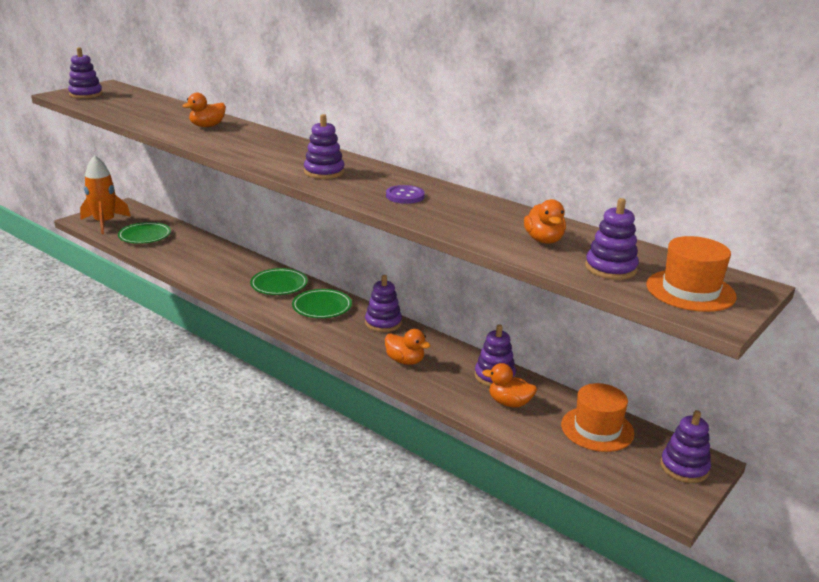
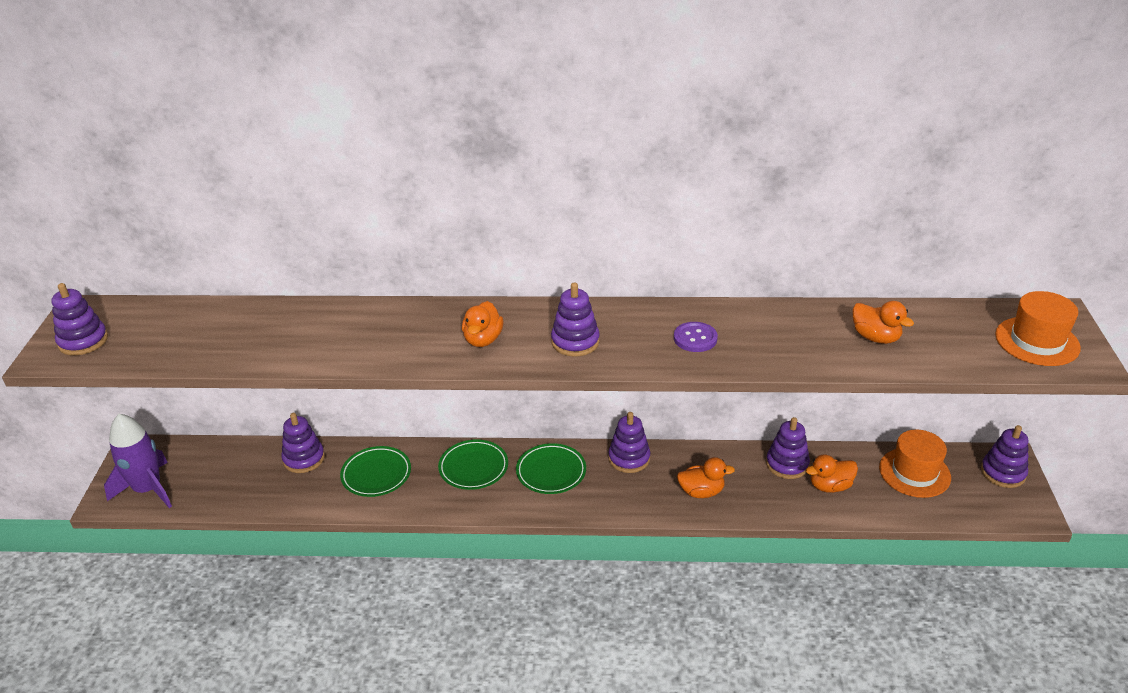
camera: 35 degrees left, 10 degrees up
(105, 223) = (148, 489): orange rocket -> purple rocket
(145, 236) = (229, 482): green plate -> green plate (376, 474)
(207, 126) = (338, 328): orange duck -> orange duck (483, 339)
(610, 268) = (961, 346): purple stacking toy -> purple stacking toy (304, 459)

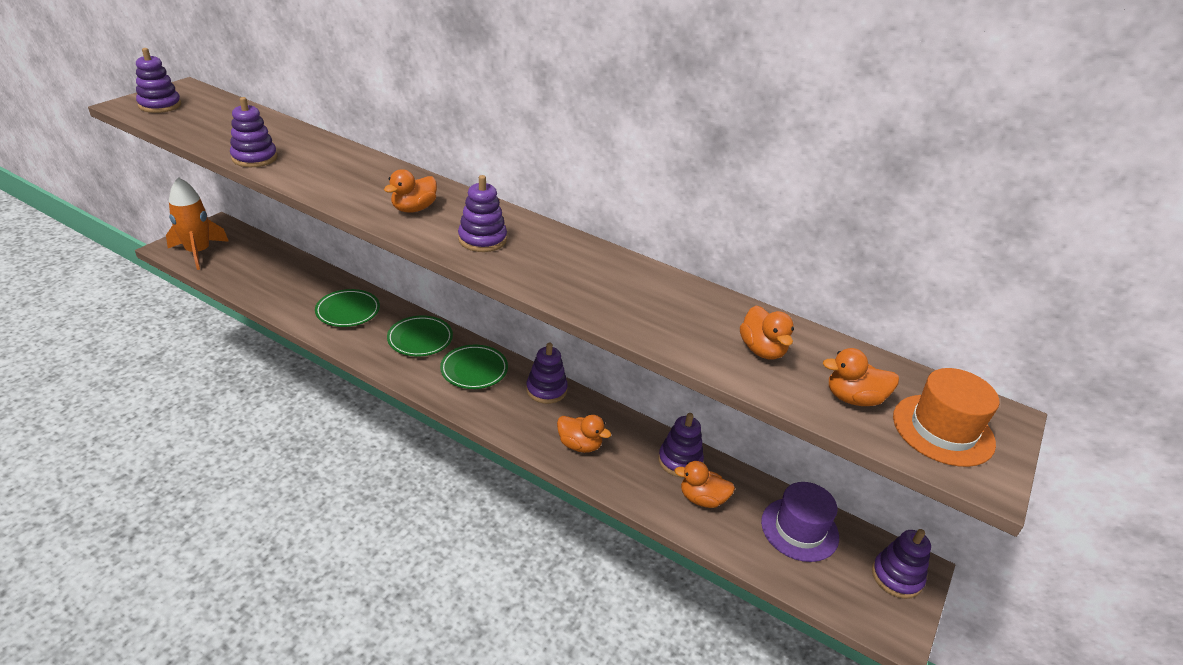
camera: 25 degrees right, 0 degrees up
(148, 489) = (198, 252): purple rocket -> orange rocket
(304, 459) = (313, 278): purple stacking toy -> purple stacking toy (254, 158)
(695, 338) = (586, 279): purple button -> none
(914, 472) = (799, 529): orange hat -> purple hat
(966, 346) = (853, 398): none -> orange duck

